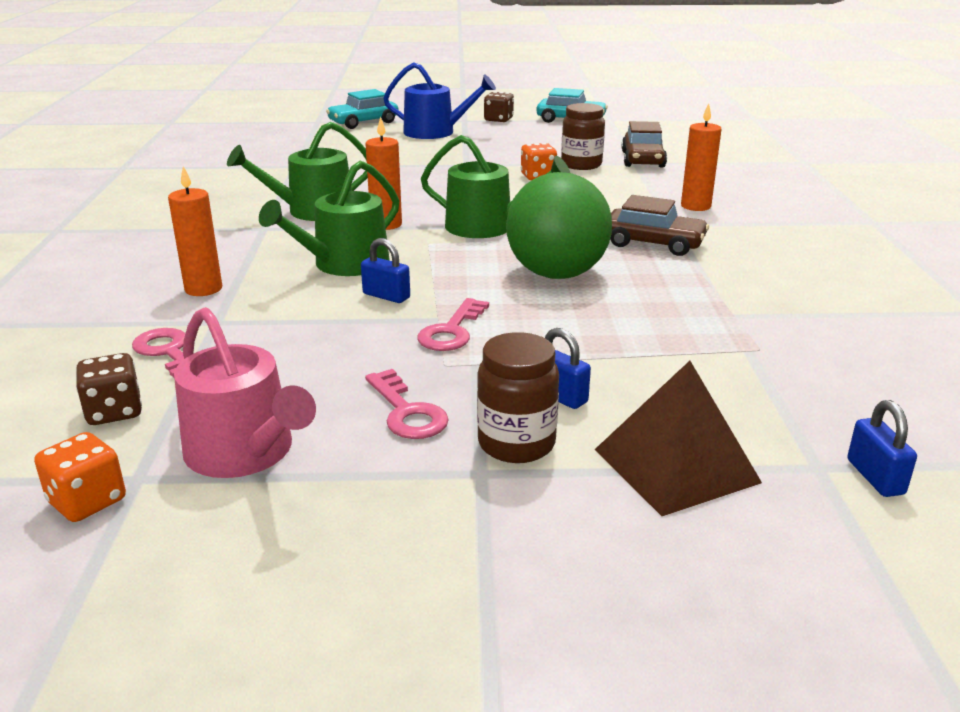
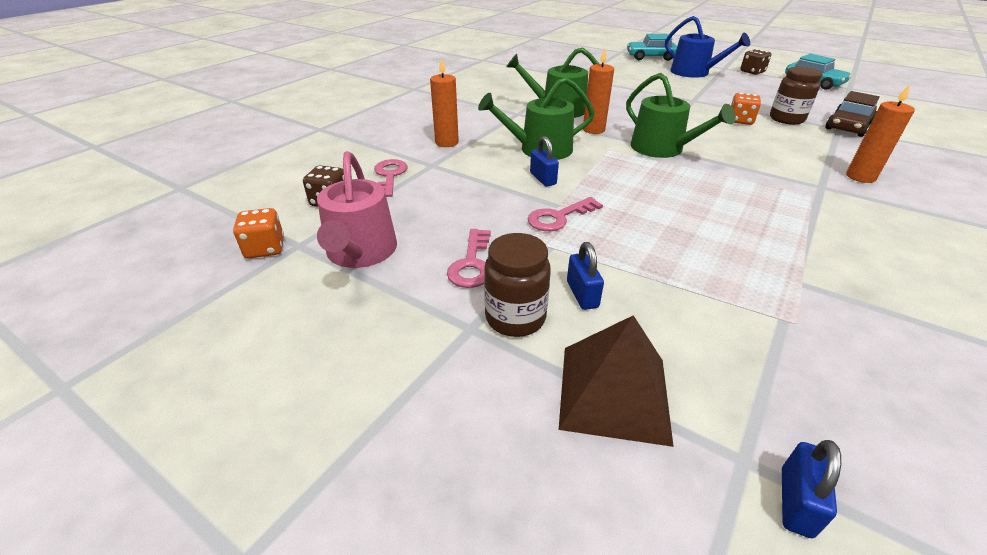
camera: 35 degrees right, 10 degrees up
(556, 274) = (678, 199): green ball -> none
(653, 243) = (787, 198): brown car -> none

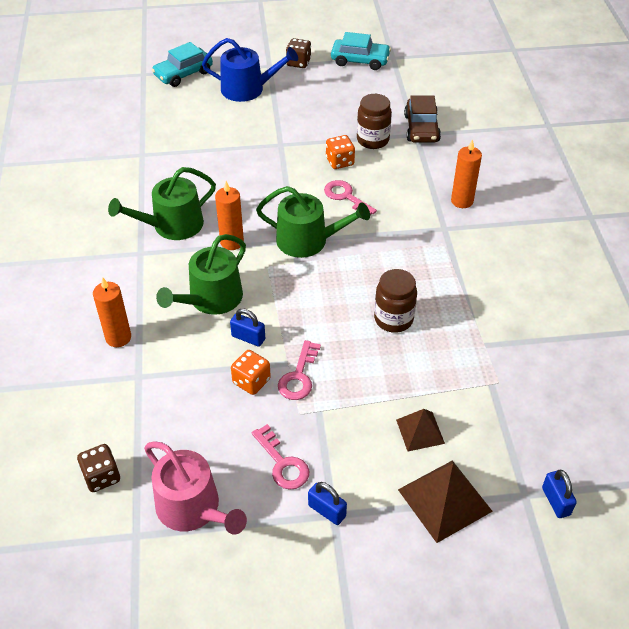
camera: 40 degrees left, 10 degrees up
(265, 248) = (114, 557): orange dice -> orange dice (251, 381)
(389, 176) = (117, 414): pink key -> pink key (346, 197)
(515, 318) = (351, 488): brown jar -> brown jar (393, 319)
(582, 294) = (374, 440): blue padlock -> blue padlock (327, 511)
(645, 314) = (420, 431): none -> brown pyramid

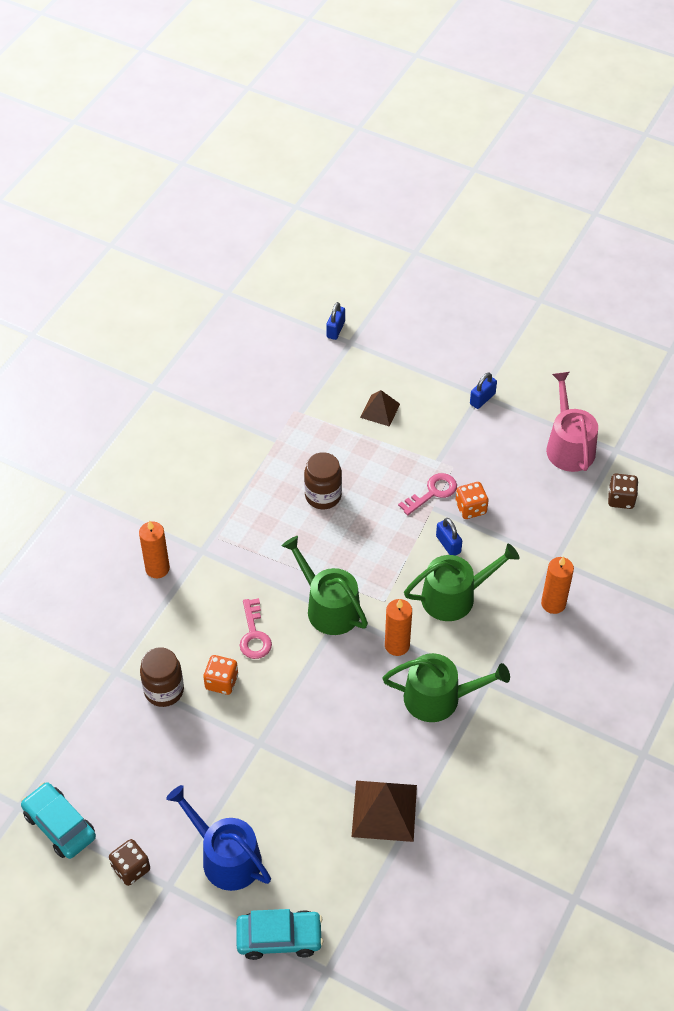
camera: 145 degrees left, 5 degrees up
(282, 463) = (489, 441): pink key -> none
(327, 511) = (482, 399): blue padlock -> blue padlock turned 60 degrees clockwise
(421, 128) = (102, 676): brown car -> none
(445, 500) = (403, 365): brown pyramid -> brown pyramid (384, 810)

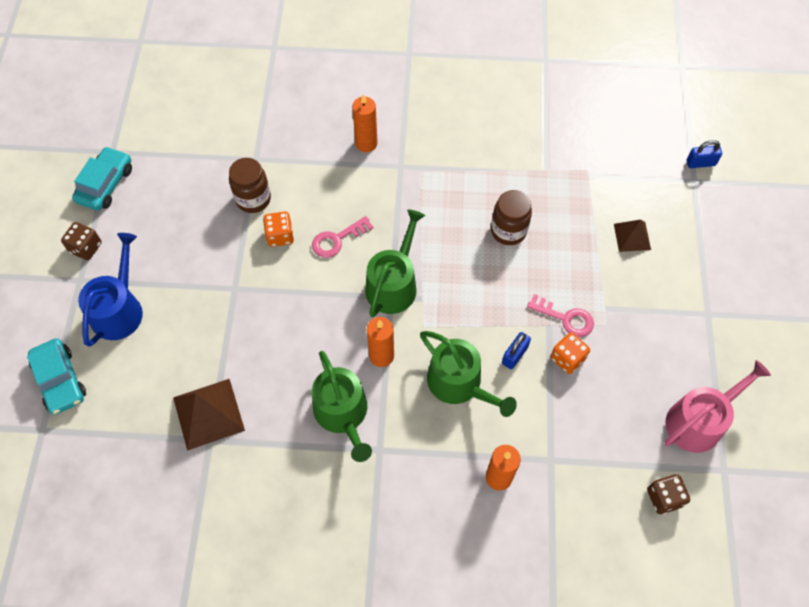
camera: 65 degrees right, 10 degrees up
(482, 399) = (704, 318): blue padlock -> none

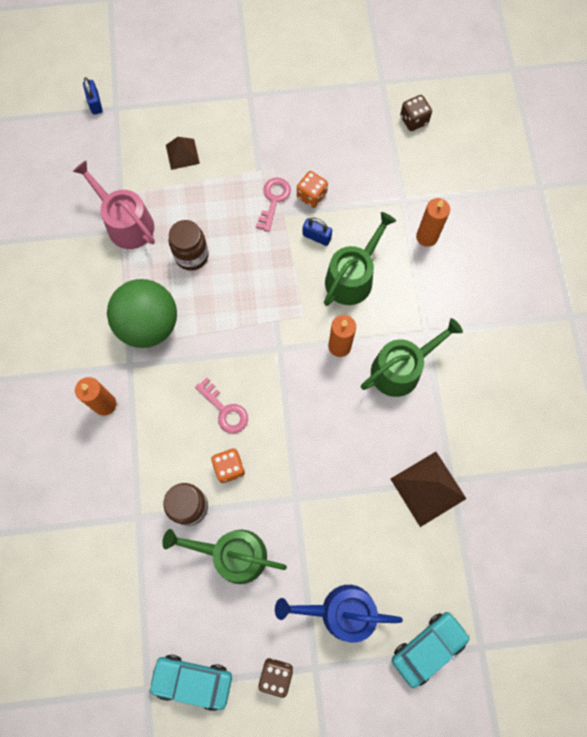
camera: 100 degrees left, 10 degrees up
(393, 284) = (265, 348): green watering can -> green watering can (232, 554)
(439, 186) = (149, 325): none -> green ball
(699, 421) = (346, 99): pink watering can -> pink watering can (126, 223)

